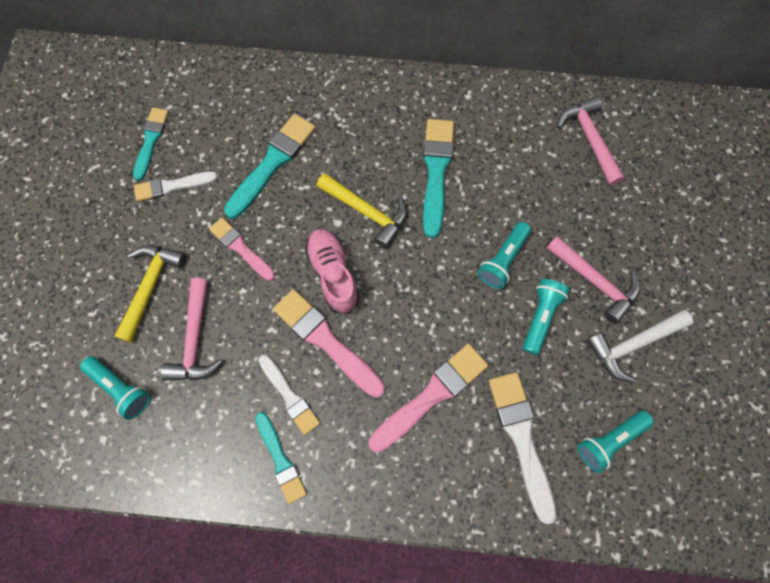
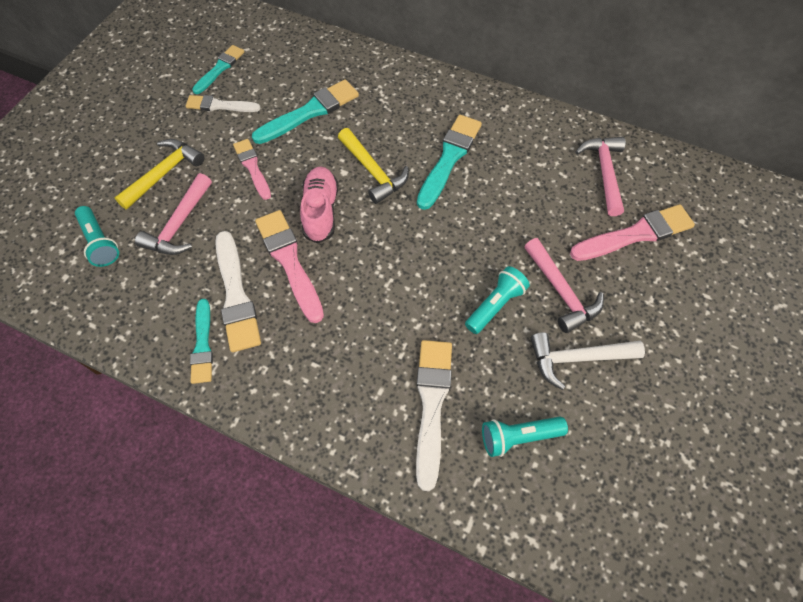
camera: 20 degrees right, 10 degrees down
(289, 396) = (236, 295): white brush -> white brush, size x1.57
(431, 395) = (363, 337): pink brush -> pink brush (635, 234)
(503, 260) = (480, 246): turquoise flashlight -> none

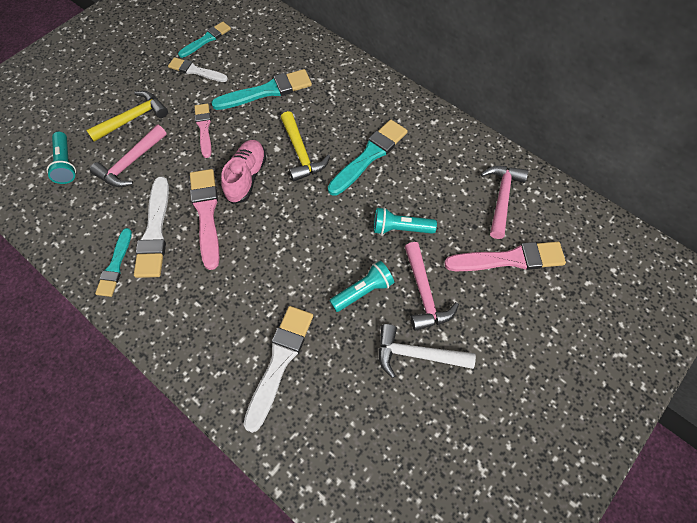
camera: 15 degrees right, 0 degrees up
(518, 437) = (342, 408): turquoise flashlight -> turquoise flashlight (400, 228)

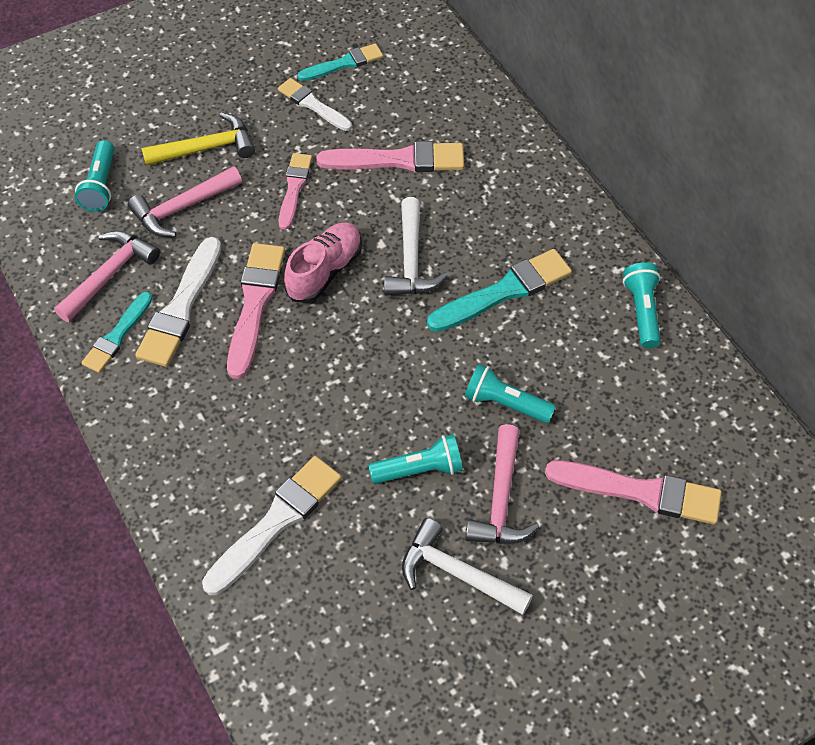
camera: 20 degrees right, 5 degrees down
(266, 91) = (398, 160): turquoise brush -> pink brush
(301, 153) = (411, 260): yellow hammer -> white hammer
(460, 143) = (642, 311): none -> turquoise flashlight
(501, 198) = (667, 406): pink hammer -> pink hammer (109, 275)

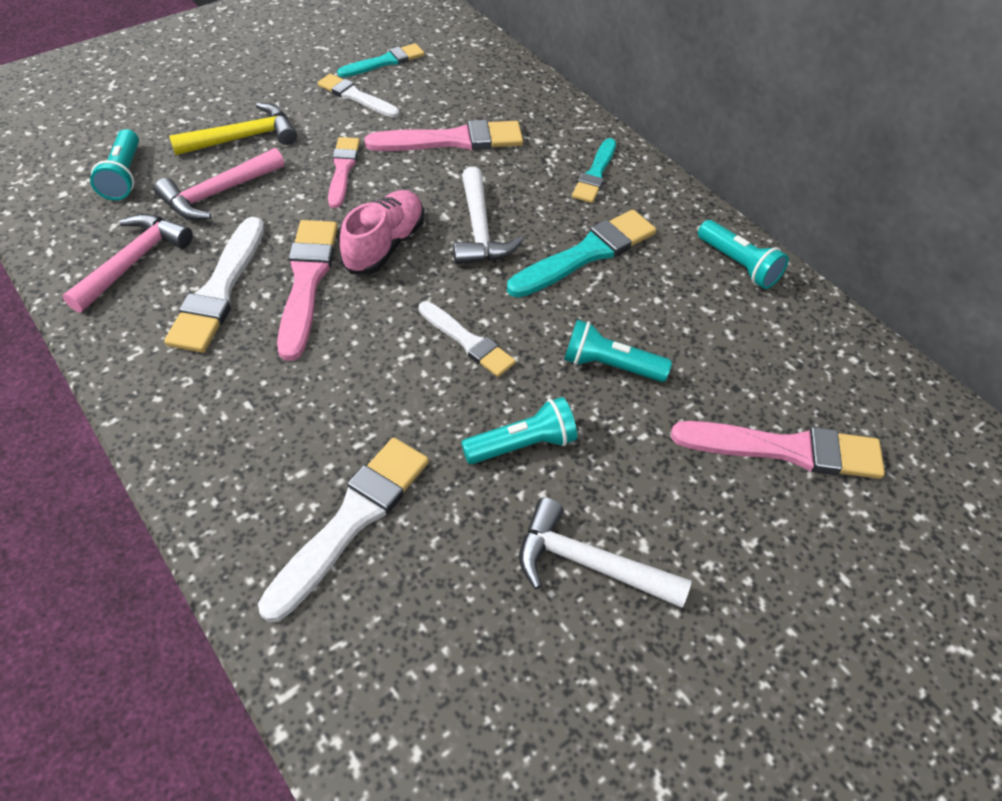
camera: 10 degrees left, 5 degrees down
(117, 336) = (142, 324): turquoise brush -> turquoise brush (595, 174)
(386, 371) = (467, 341): none -> white brush
(501, 499) = (625, 471): pink hammer -> none
(642, 311) = (738, 265): turquoise flashlight -> turquoise flashlight turned 150 degrees clockwise

